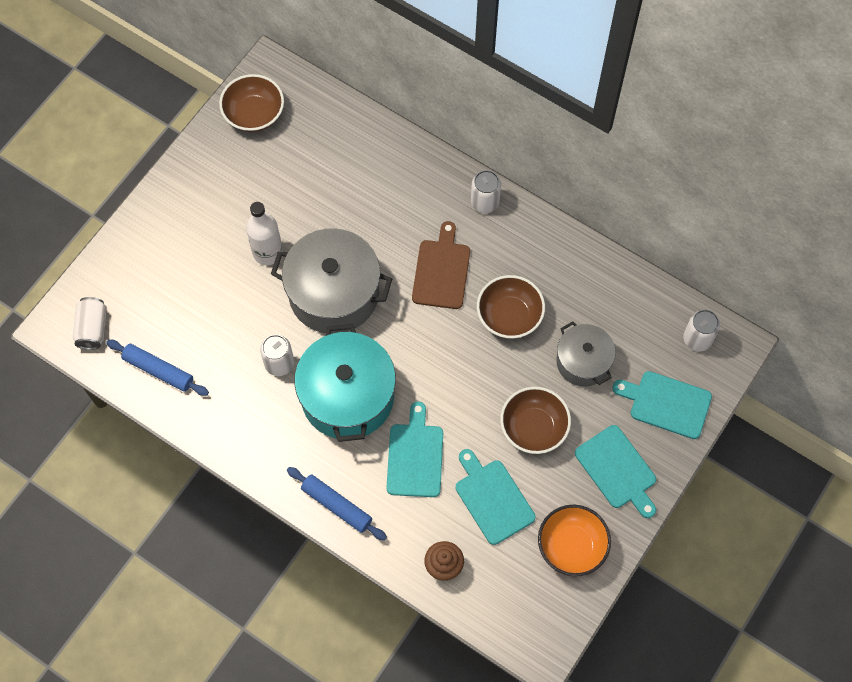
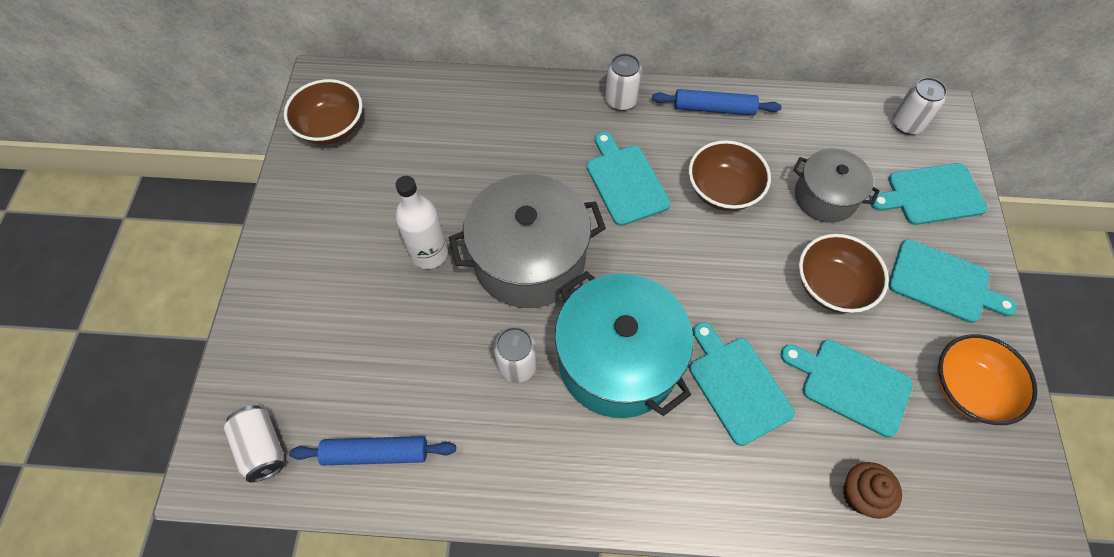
camera: 30 degrees left, 5 degrees down
(337, 505) = (692, 496): blue rolling pin -> blue rolling pin (714, 108)
(441, 271) = (625, 181): brown cutting board -> turquoise cutting board

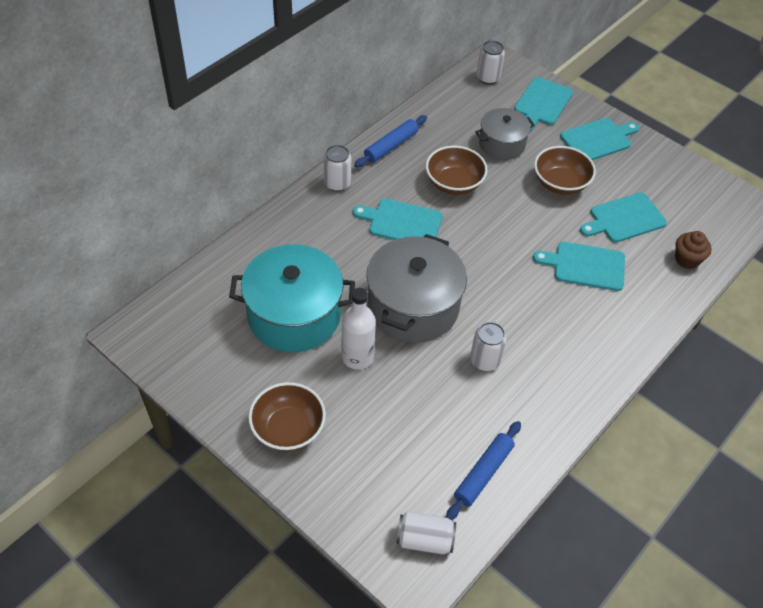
camera: 55 degrees left, 10 degrees down
(331, 127) = (186, 352): brown bowl -> brown bowl (288, 429)
(618, 360) = (524, 308): turquoise pot -> turquoise pot (294, 315)
(968, 389) = (664, 176): orange bowl -> none

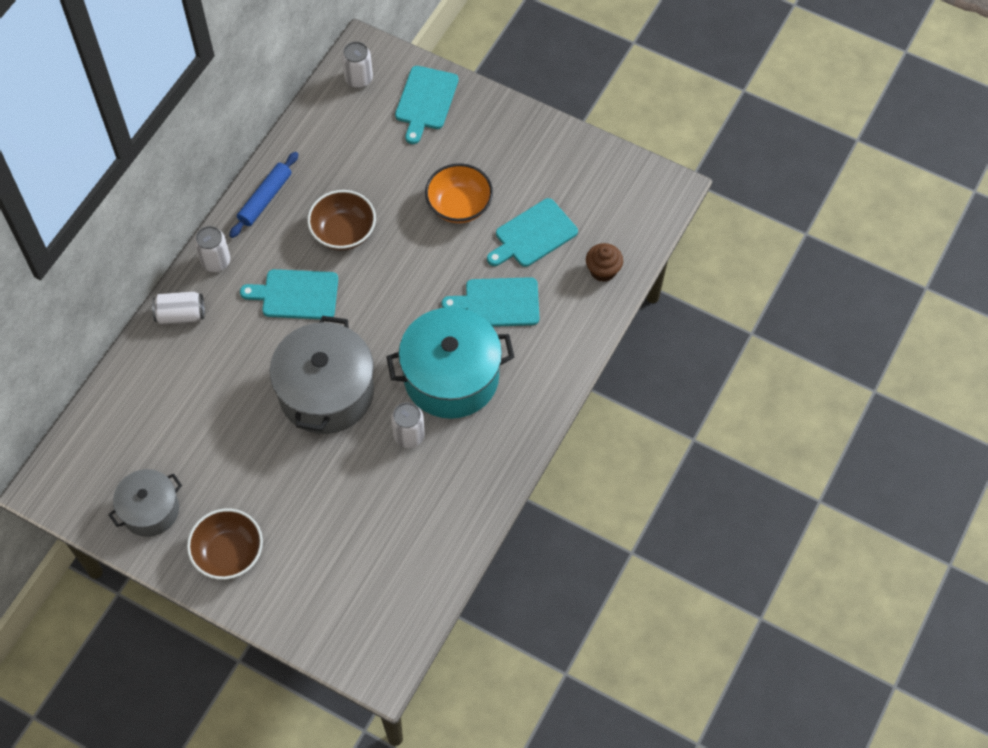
camera: 10 degrees left, 10 degrees up
(294, 315) = (206, 430): turquoise pot -> turquoise pot (451, 377)
(357, 357) = (280, 462): white bottle -> none
(424, 540) = (381, 630): white can -> white can (181, 315)
(483, 473) = (425, 554): blue rolling pin -> none
(501, 144) = (388, 168): grey pot -> grey pot (150, 510)
(560, 183) = (459, 205): brown bowl -> orange bowl
(598, 139) = (494, 137): turquoise cutting board -> none

